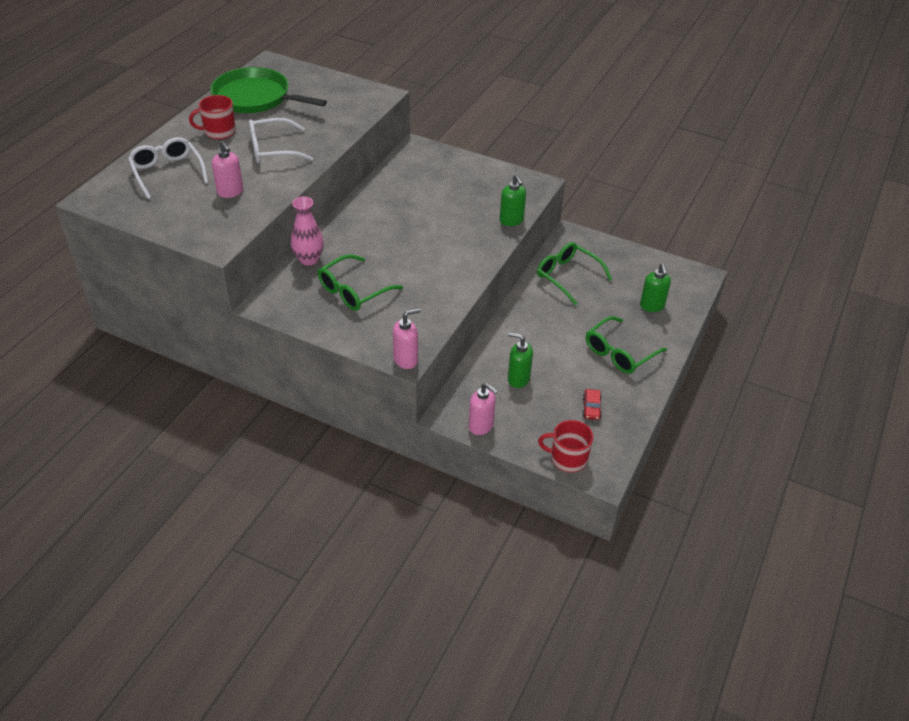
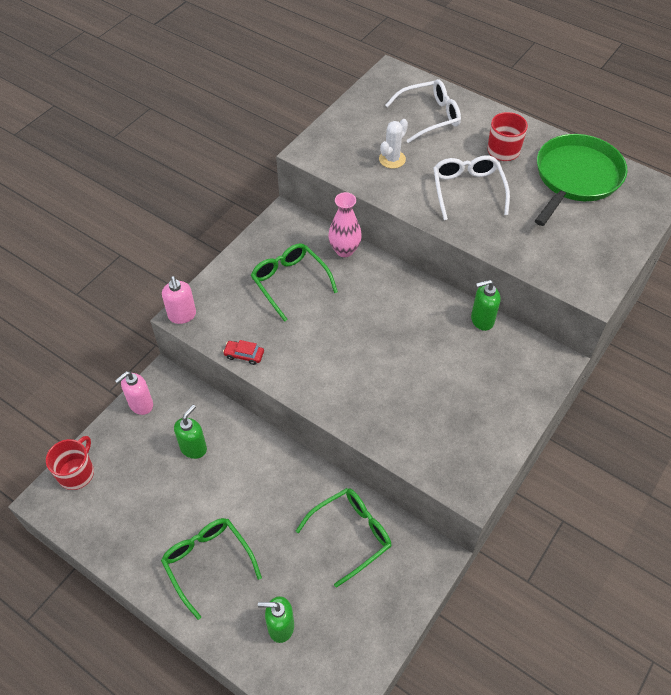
camera: 100 degrees right, 10 degrees up
(230, 192) = (392, 159): pink soap dispenser -> white cactus
(511, 221) = (392, 443): green soap dispenser -> green soap dispenser (482, 320)
(591, 408) = (134, 511): red car -> red car (244, 355)

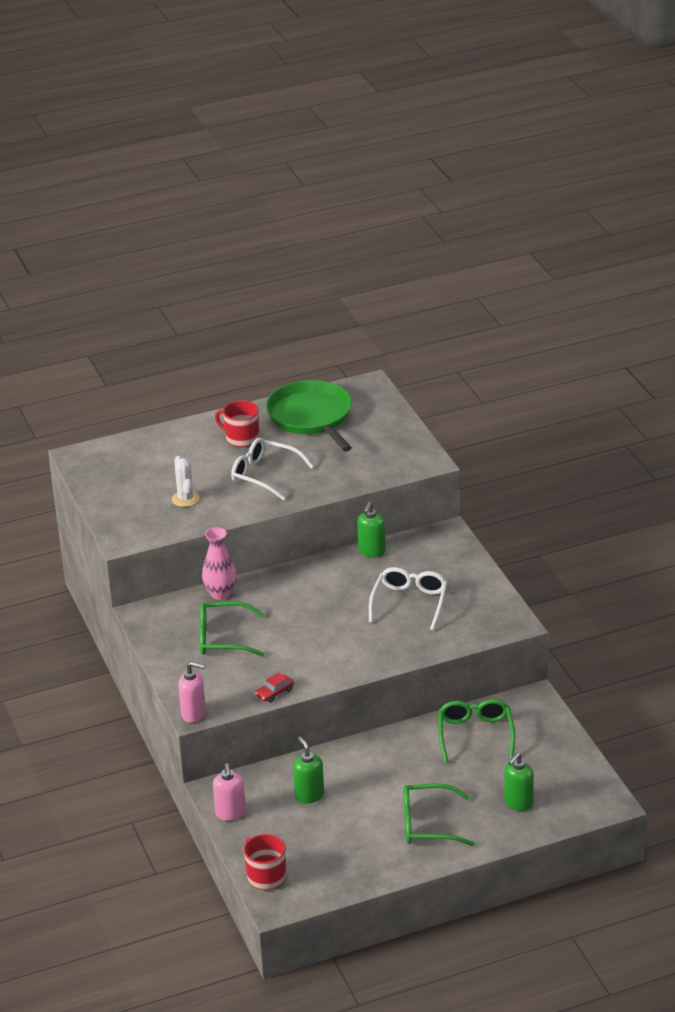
camera: 55 degrees left, 20 degrees down
(430, 116) = (158, 458): white glasses -> white glasses (410, 603)

